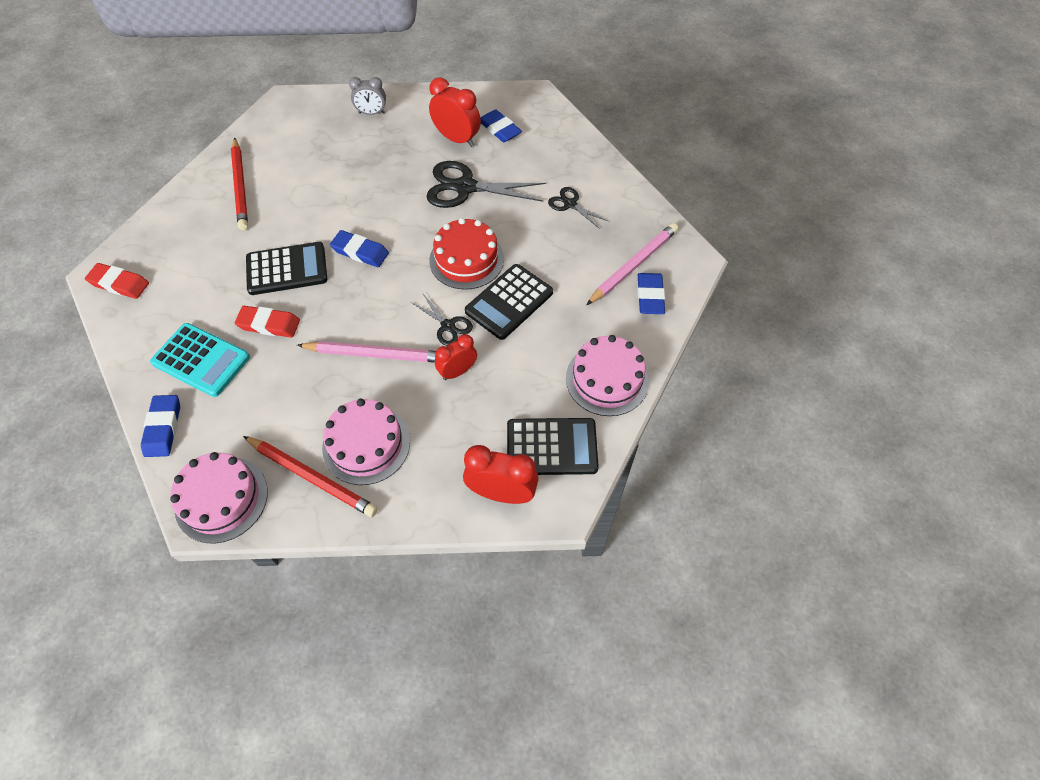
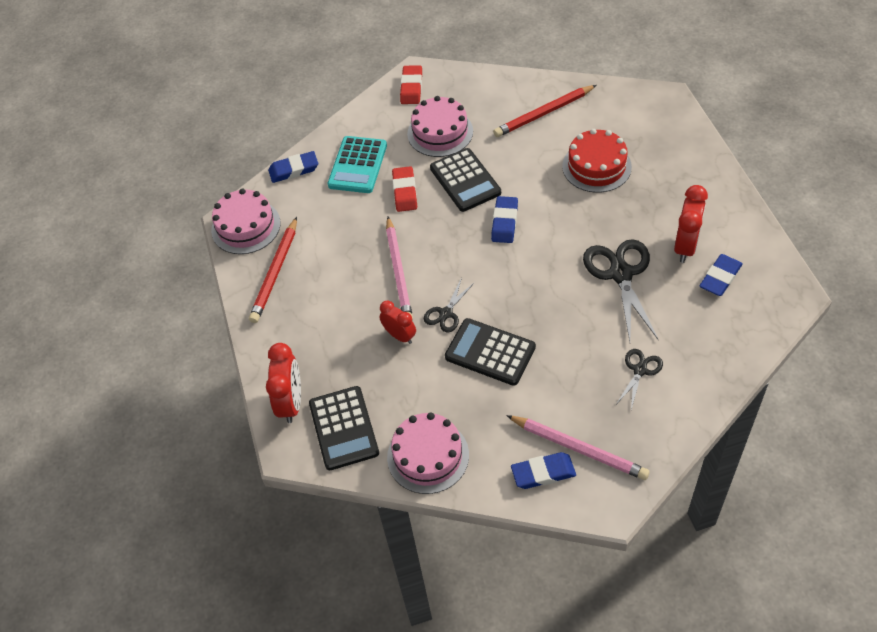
camera: 80 degrees right, 5 degrees down
(366, 444) = (312, 296): pink cake -> pink cake (440, 132)
(371, 113) = (685, 167): grey clock -> none
(466, 259) = (528, 304): red cake -> red cake (596, 166)

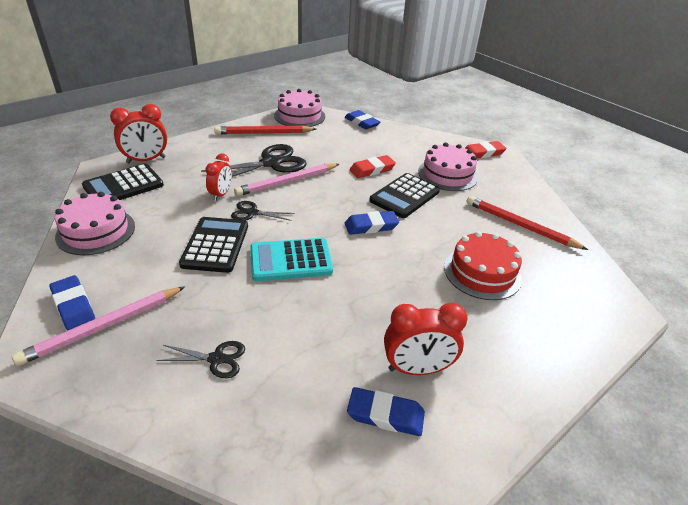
camera: 60 degrees right, 15 degrees down
(358, 165) = (384, 145): turquoise calculator -> turquoise calculator (291, 260)
(579, 449) = (103, 327): pink pencil -> pink pencil turned 45 degrees clockwise
(620, 274) = (347, 317): black scissors -> black scissors (271, 163)

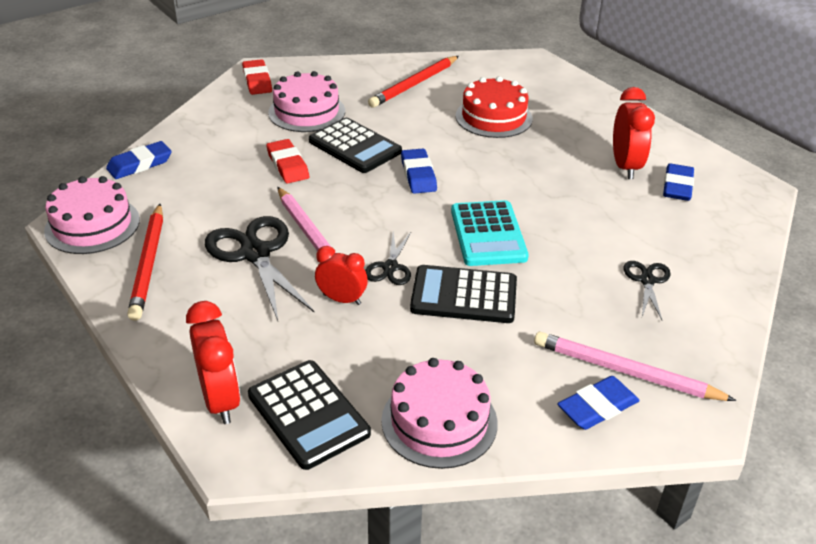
camera: 85 degrees left, 0 degrees up
(103, 327) = (625, 372): pink pencil -> pink pencil turned 150 degrees clockwise

